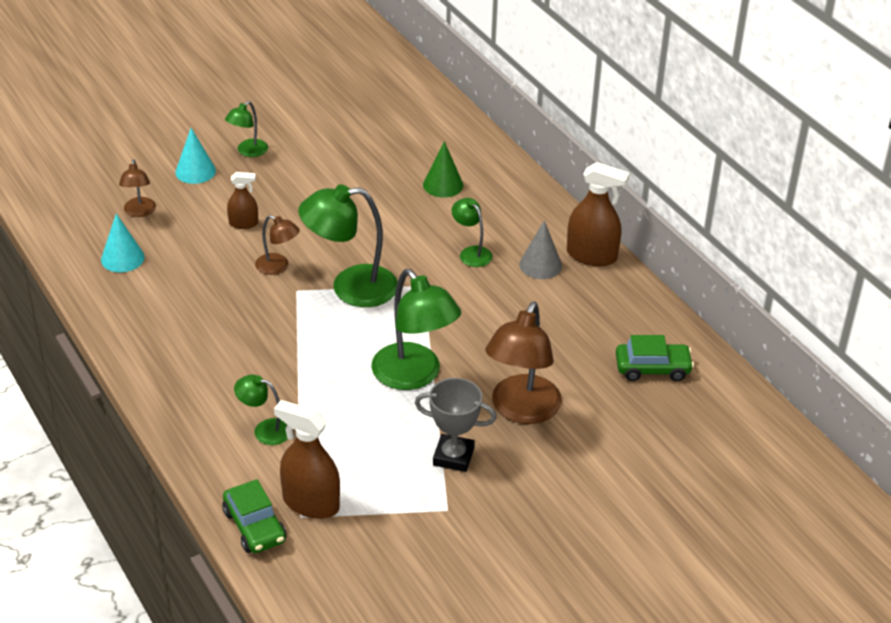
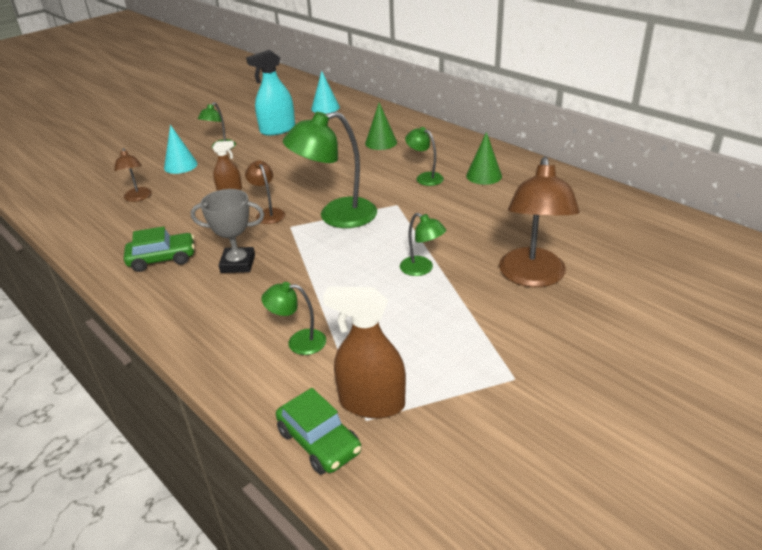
camera: 10 degrees left, 5 degrees down
(122, 258) = (128, 231): turquoise cone -> turquoise cone (325, 108)
(278, 267) = (268, 213): brown lamp -> brown lamp turned 135 degrees counterclockwise
(324, 135) = (277, 130): none -> turquoise spray bottle
(414, 376) = (422, 269): green lamp -> green lamp, size x0.52
(453, 457) = (493, 328): grey trophy -> grey trophy (238, 264)
(540, 265) = (484, 176): grey cone -> green cone
(591, 256) = (519, 163): brown spray bottle -> none
(652, 368) = (621, 225): green car -> green car (162, 259)

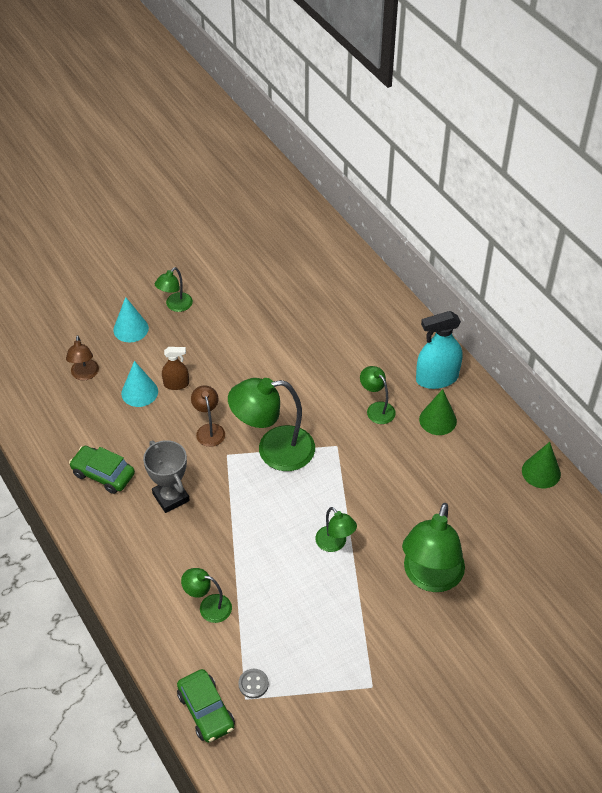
camera: 10 degrees right, 15 degrees up
(162, 259) = (103, 474): green car -> green car turned 150 degrees counterclockwise
(238, 264) = (171, 497): grey trophy -> grey trophy turned 45 degrees clockwise
(277, 130) = (241, 285): turquoise spray bottle -> turquoise spray bottle (437, 378)
(325, 108) = (302, 252): turquoise cone -> turquoise cone (139, 392)
(372, 403) = (253, 684): brown spray bottle -> grey button
(381, 142) = (347, 336): green cone -> green cone (541, 472)
(532, 277) = (430, 577): brown lamp -> green lamp

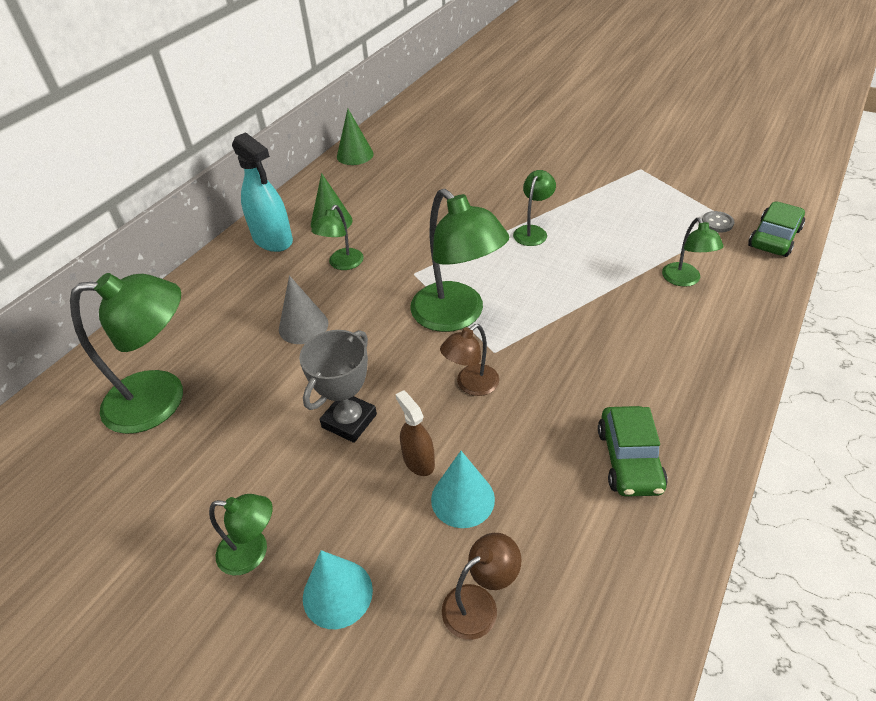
camera: 115 degrees left, 5 degrees down
(171, 497) = (596, 372): grey trophy -> grey trophy (349, 421)
(323, 368) = (303, 326): none -> grey cone
(430, 577) = (513, 173): green lamp -> green lamp (161, 399)

